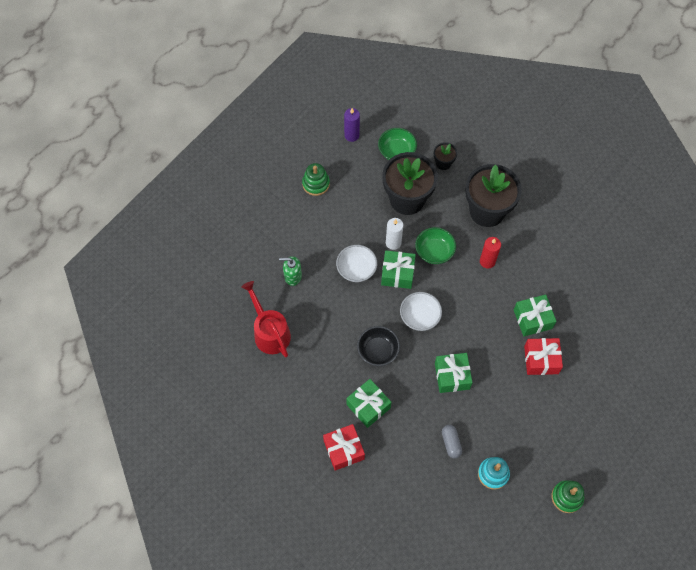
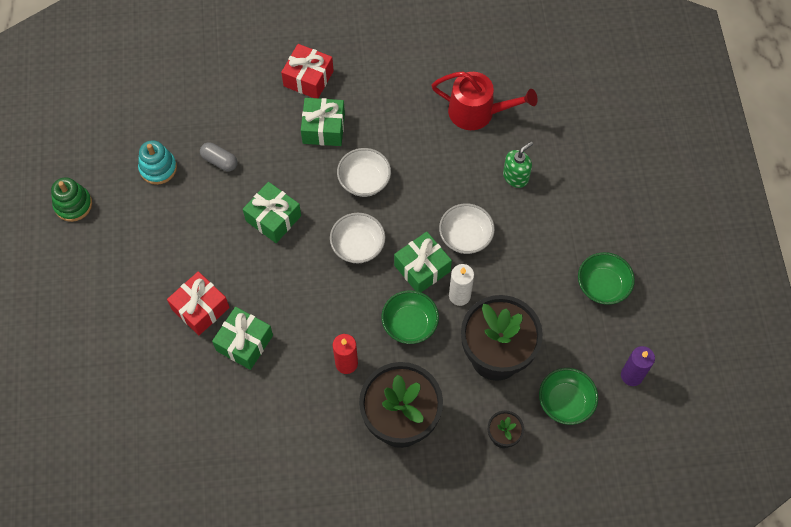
camera: 135 degrees right, 0 degrees up
(316, 184) = (602, 286): green stacking toy -> green bowl
(378, 351) = (364, 181): black bowl -> white bowl

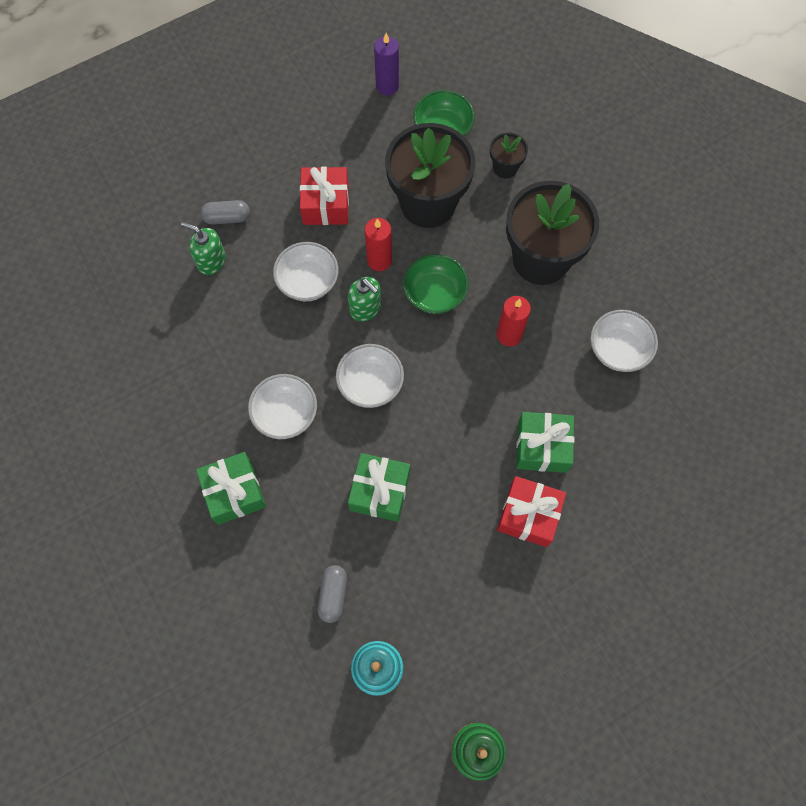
camera: 115 degrees left, 5 degrees up
(290, 442) = (618, 349): none -> white bowl
(308, 78) = (168, 545): red gift -> red gift (326, 204)
(422, 268) = (365, 308): green gift -> green soap dispenser
(459, 295) = (379, 260): white candle -> red candle
(477, 112) = (142, 331): red watering can -> none
(550, 201) = (227, 218): none -> grey capsule
(602, 286) = (304, 139): green bowl -> none

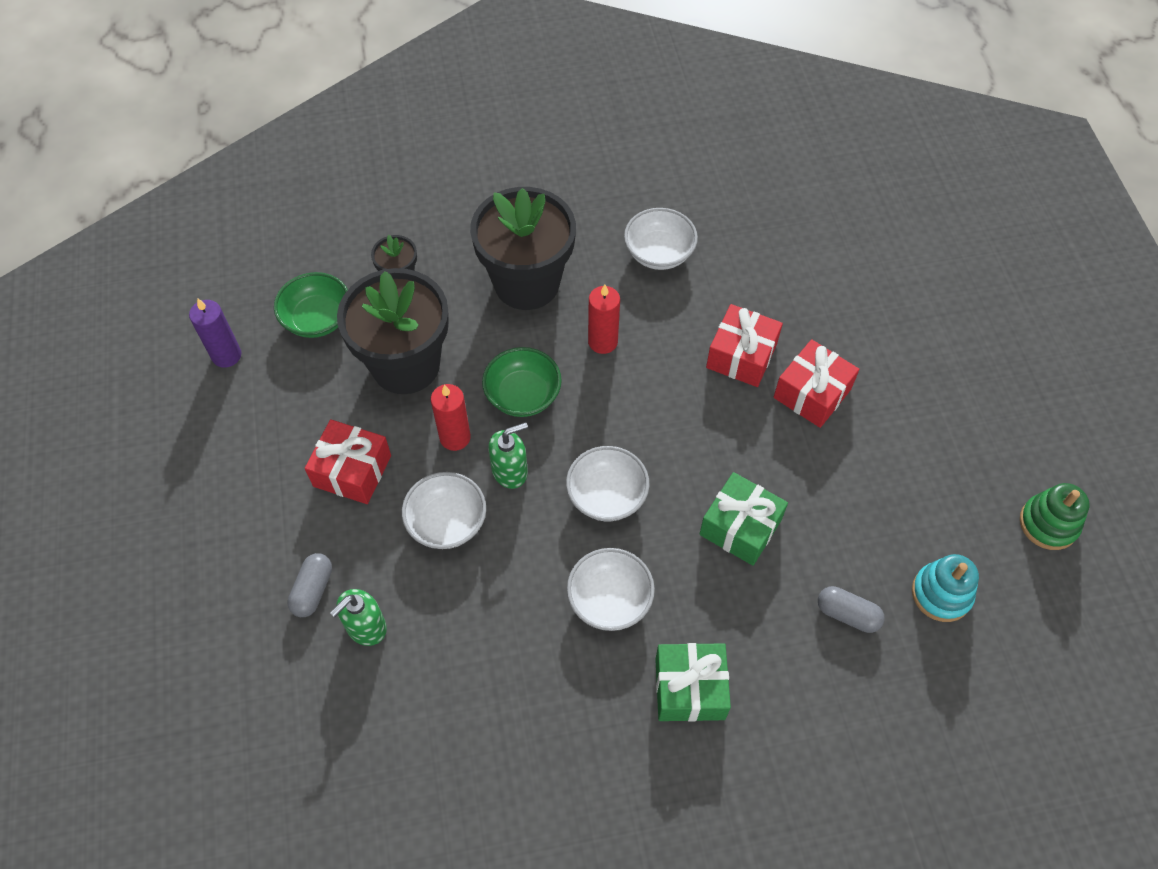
camera: 70 degrees left, 10 degrees down
(542, 447) = (741, 356): green gift -> red gift

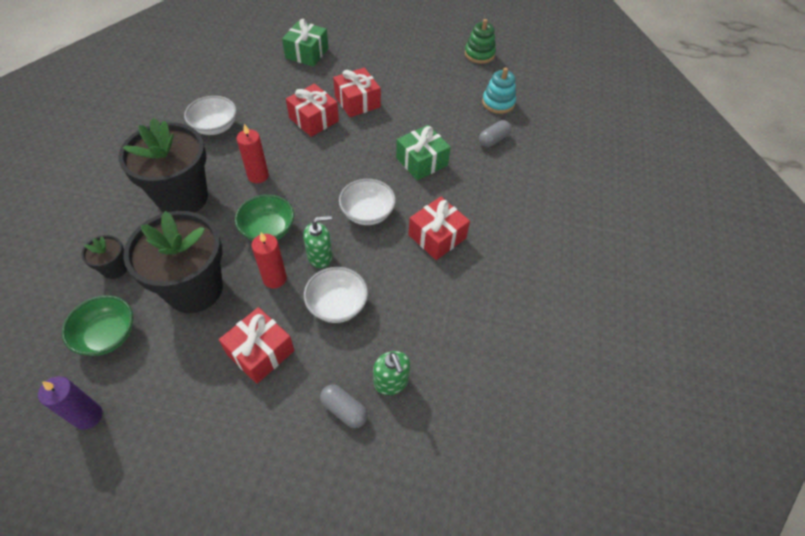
camera: 70 degrees left, 5 degrees down
(510, 471) = (320, 256): green soap dispenser -> green soap dispenser turned 75 degrees clockwise
(609, 599) = (437, 236): white bowl -> red gift
(689, 689) = (508, 220): green gift -> green gift (307, 53)

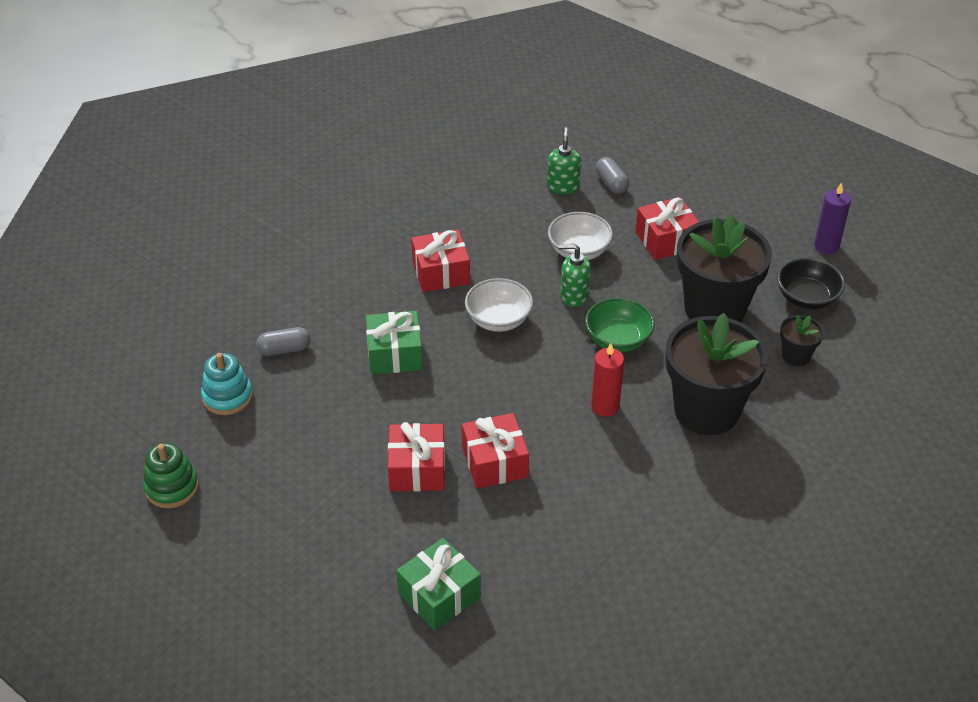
camera: 150 degrees left, 10 degrees down
(108, 335) = (806, 298): green bowl -> black bowl
(215, 127) = (638, 500): white bowl -> none
(274, 278) = (630, 291): red candle -> none

